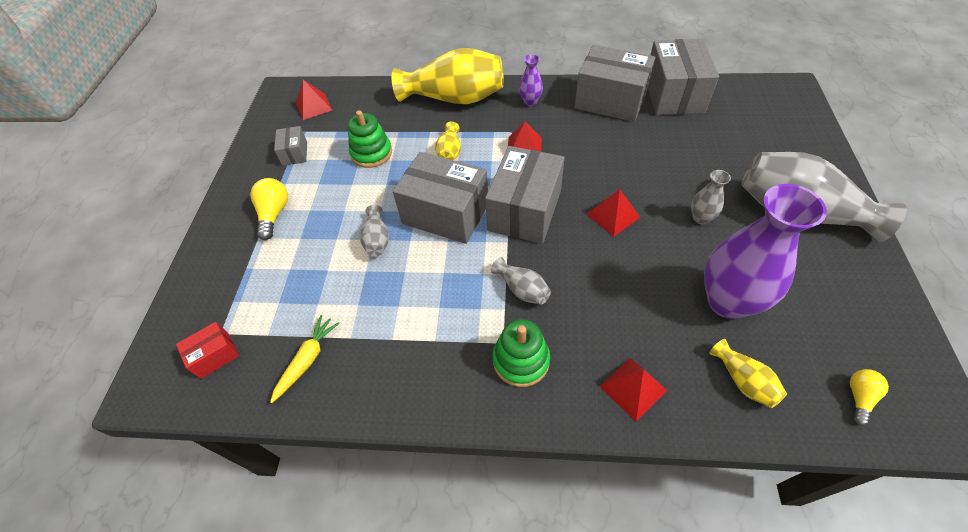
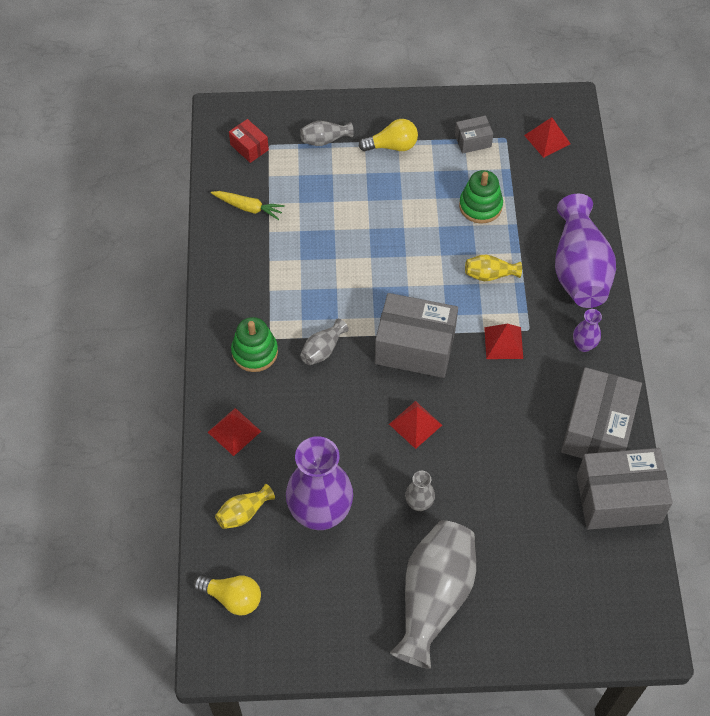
camera: 80 degrees right, 5 degrees up
(377, 240) = (369, 231): grey vase -> grey vase (324, 140)
(445, 213) = (405, 281): grey box -> none
(455, 98) = (579, 269): yellow vase -> purple vase
(859, 397) = (232, 598): yellow light bulb -> yellow light bulb, size x1.54

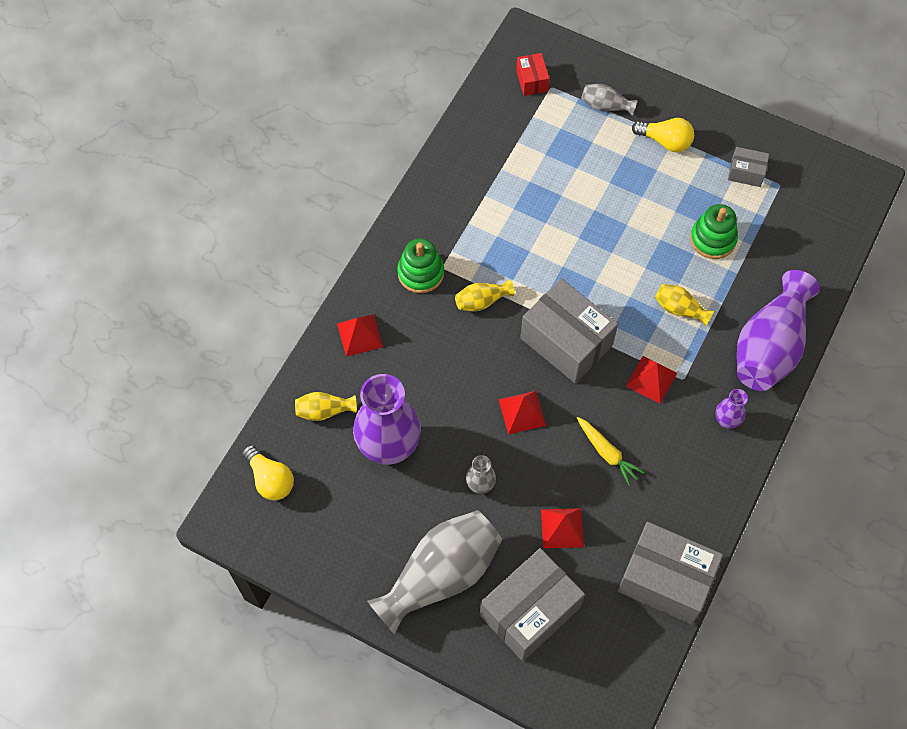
camera: 30 degrees right, 5 degrees up
(248, 207) = (496, 137): yellow carrot -> yellow carrot (607, 453)
(323, 349) = (482, 301): grey vase -> yellow vase
(547, 139) = (820, 205): red pyramid -> red pyramid (562, 528)
(597, 429) = (687, 505): grey box -> grey box (530, 611)

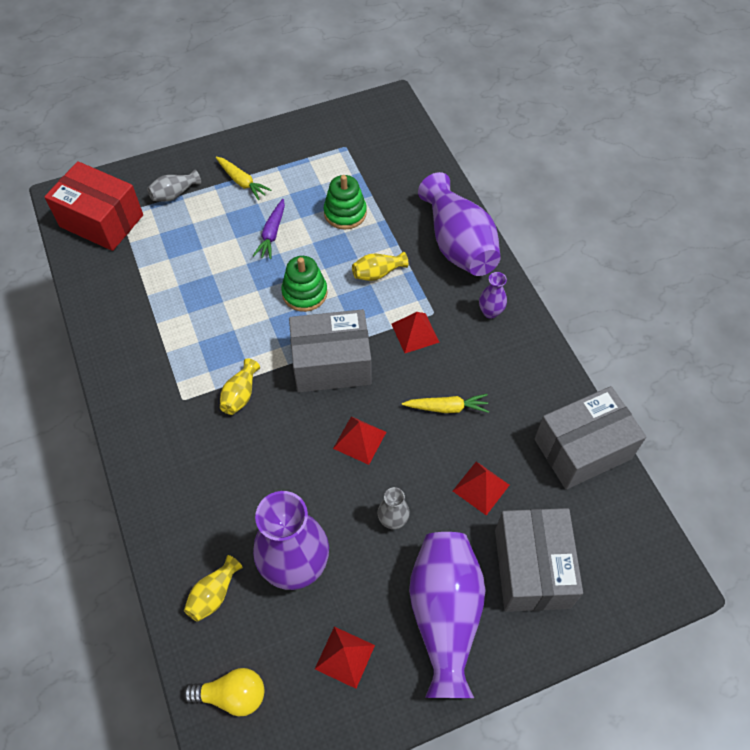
camera: 50 degrees left, 5 degrees down
(360, 335) = (175, 509): red pyramid -> red pyramid (345, 657)
(421, 273) = (171, 419): green stacking toy -> green stacking toy (304, 293)
(440, 575) = (444, 615): grey vase -> purple vase
(532, 81) = (101, 221): red box -> red box, size x2.08
(639, 204) = (272, 234): none -> purple carrot
(665, 141) = (242, 182): yellow light bulb -> yellow carrot
(746, 173) = (316, 157): grey box -> none

